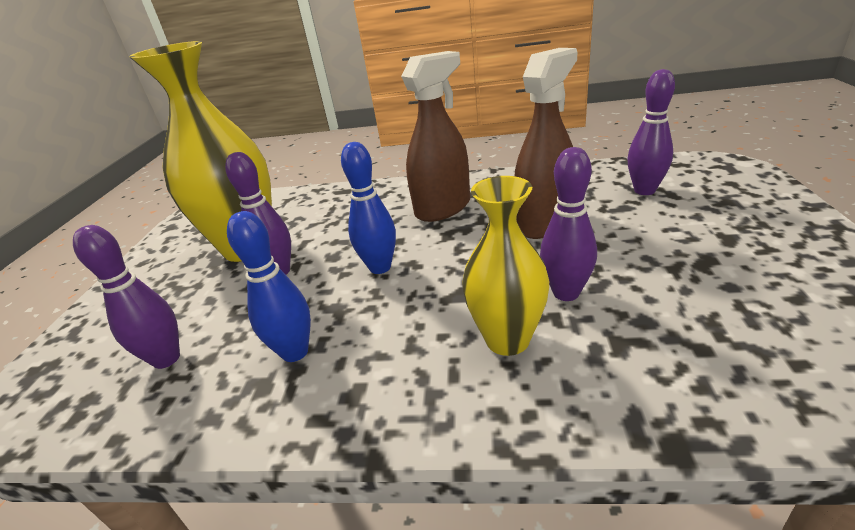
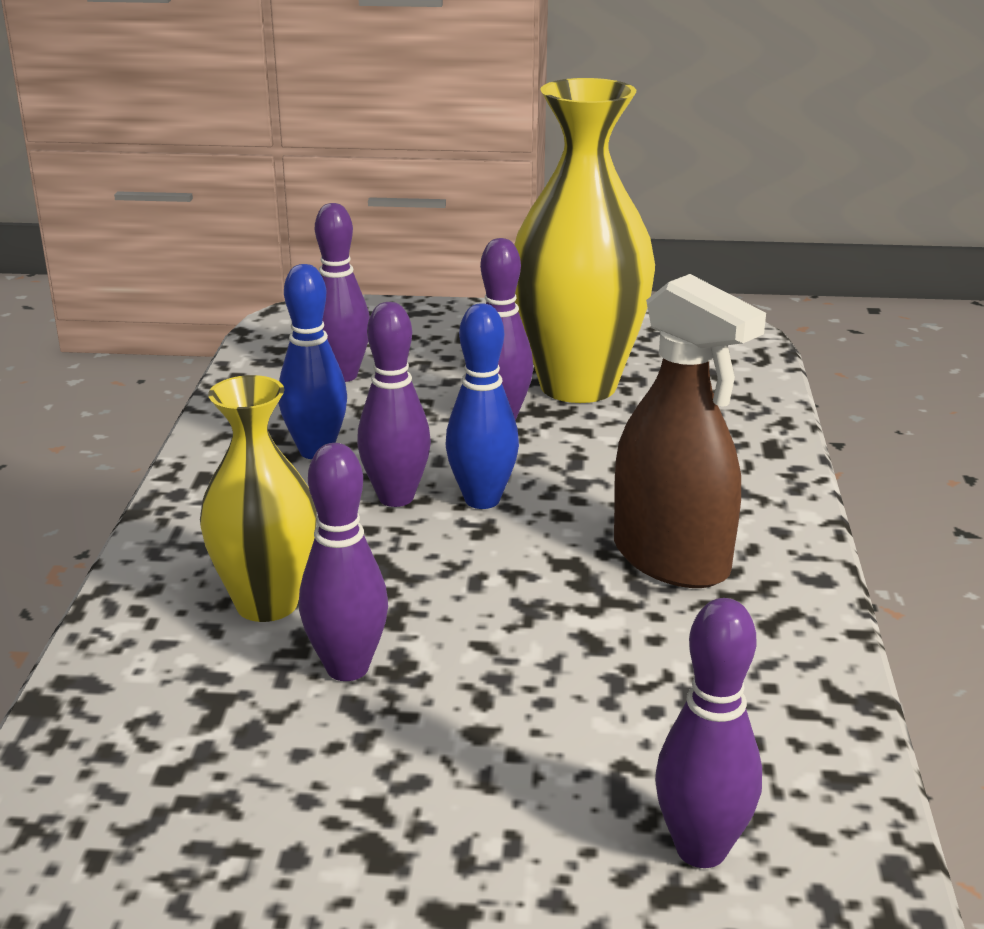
camera: 85 degrees right, 5 degrees down
(372, 301) = (396, 497): none -> purple bowling pin
(544, 222) = (582, 675): brown spray bottle -> none

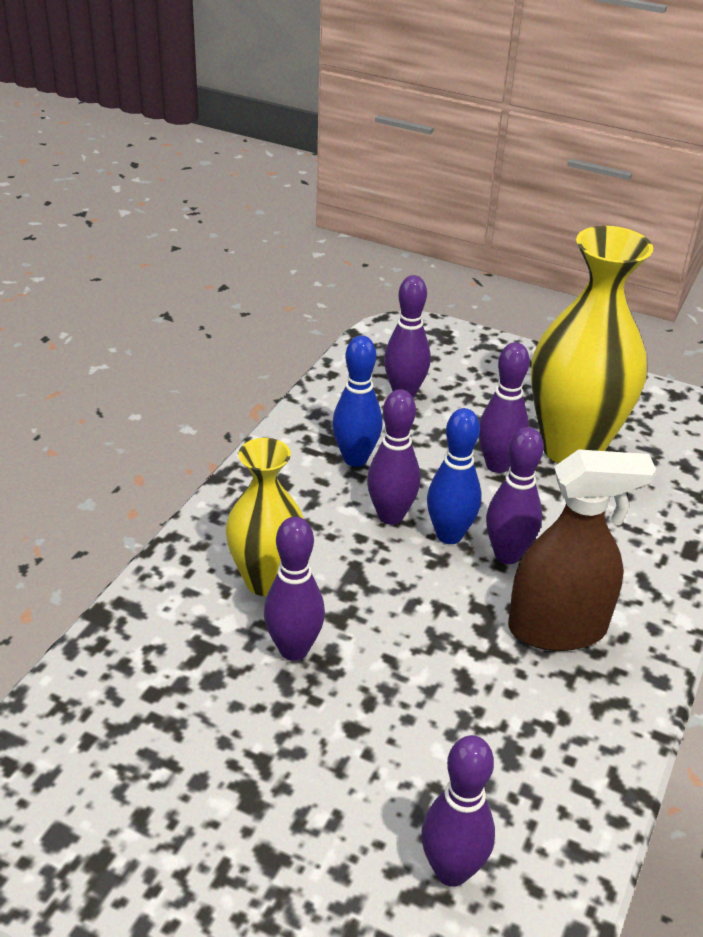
camera: 20 degrees right, 10 degrees up
(565, 502) = (507, 555): none -> purple bowling pin
(671, 559) = (557, 629): brown spray bottle -> brown spray bottle turned 75 degrees counterclockwise

